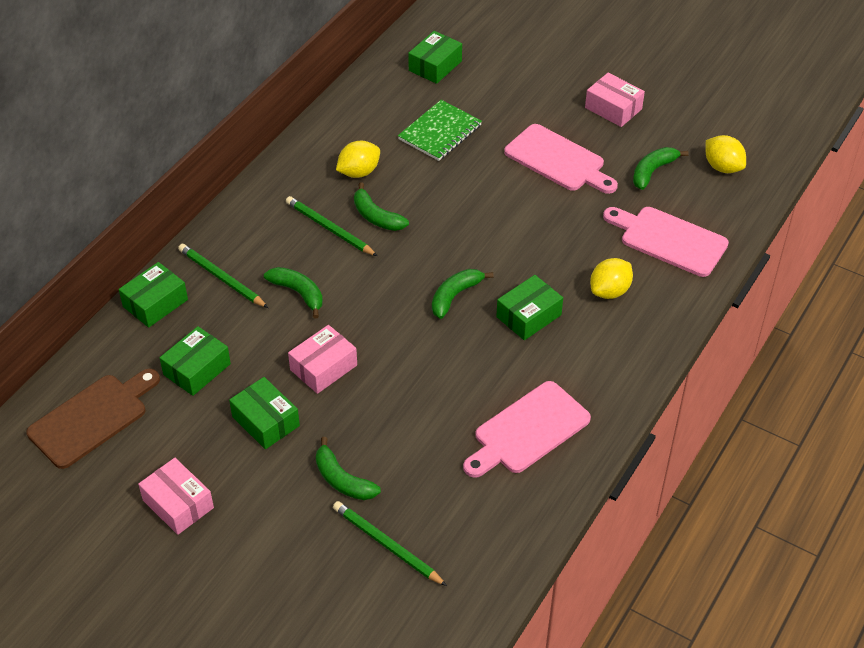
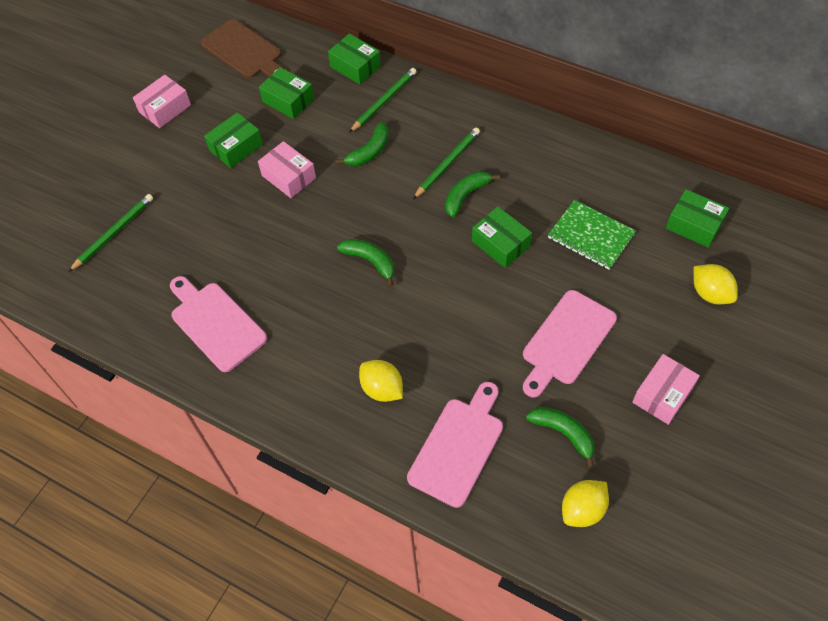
camera: 90 degrees right, 10 degrees up
(342, 480) = (176, 200): green banana -> none
(359, 172) = (523, 177): yellow lemon -> yellow lemon (710, 293)
(528, 316) = (348, 320): green box -> green box (500, 244)

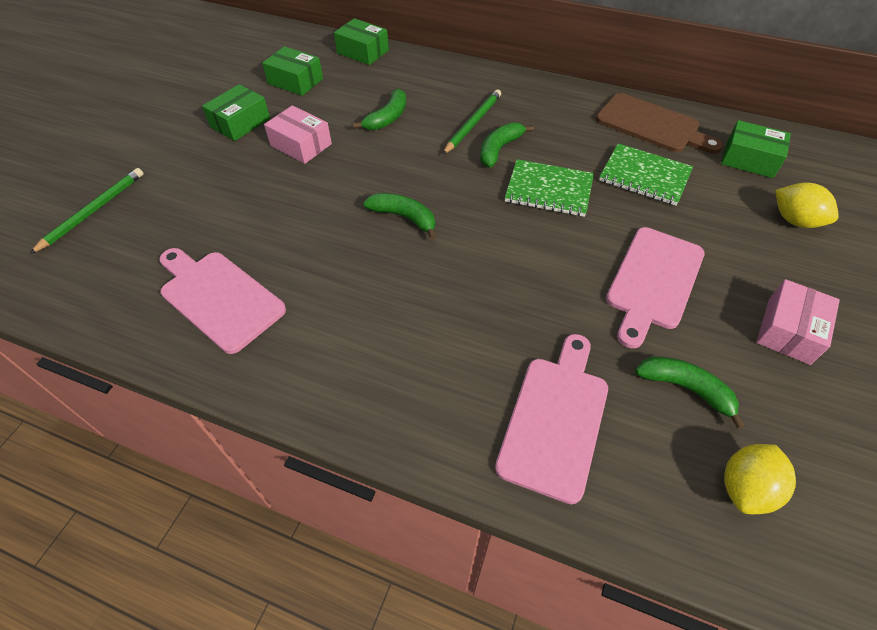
camera: 10 degrees left, 5 degrees down
(165, 108) = (161, 95): pink box -> none
(244, 51) = (247, 46): brown cutting board -> brown cutting board (651, 125)
(382, 389) = (441, 356): yellow lemon -> none
(384, 101) = (396, 76): green pencil -> none
(500, 244) = (548, 190): green box -> green notebook

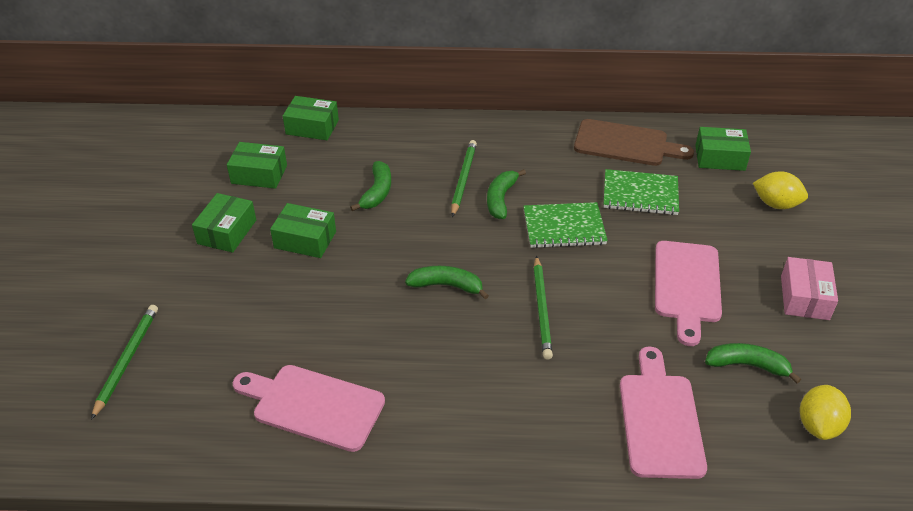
camera: 20 degrees left, 10 degrees down
(301, 145) = (305, 240): pink box -> green box
(486, 265) = (542, 309): none -> green pencil

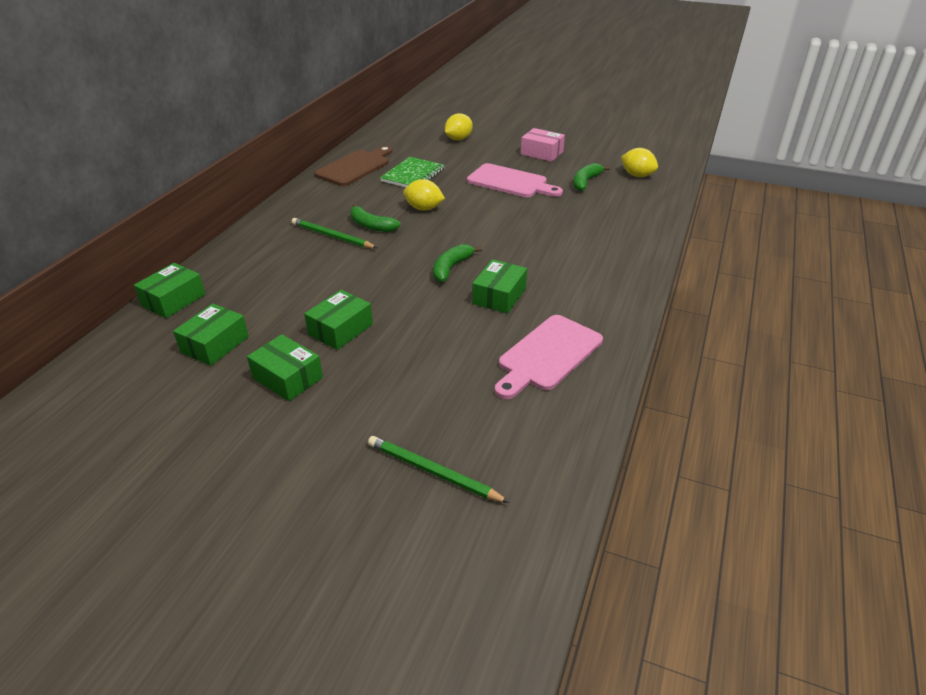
camera: 70 degrees left, 5 degrees down
(377, 192) = (310, 280): green banana -> none
(542, 309) = (500, 235): green pencil -> none
(564, 227) = (424, 208): green notebook -> yellow lemon
(660, 419) = (616, 218): pink cutting board -> none
(720, 158) = (400, 142): green box -> green box (499, 296)

